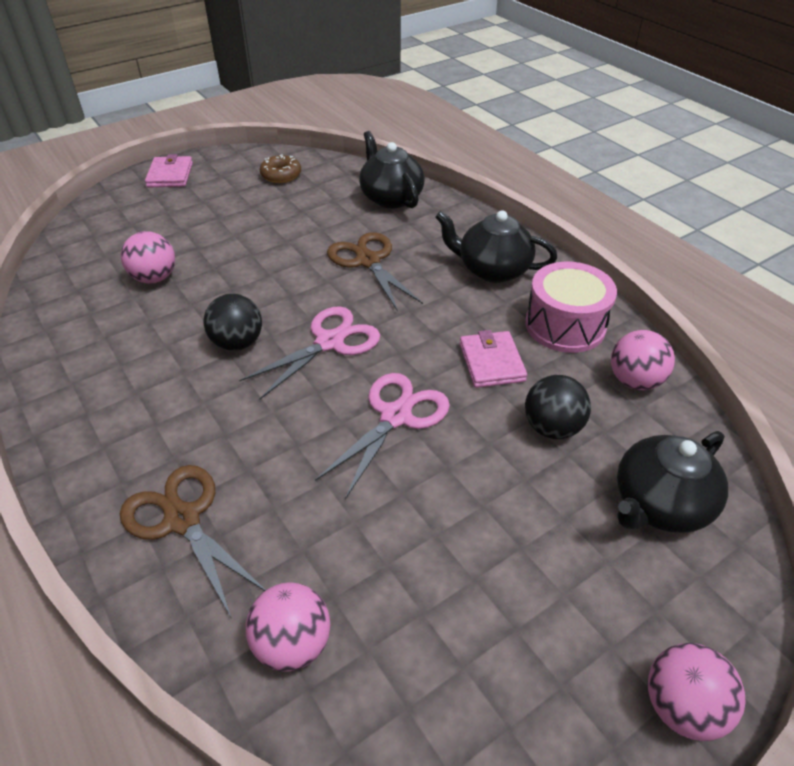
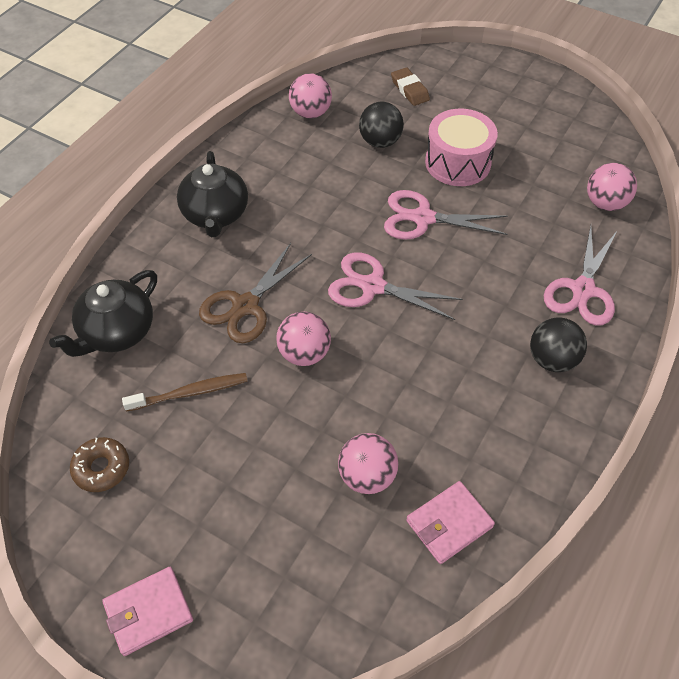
camera: 115 degrees left, 10 degrees up
(182, 520) = (583, 290): brown scissors -> pink scissors
(237, 343) = (412, 349): black ball -> black ball (552, 359)
(306, 217) = (190, 393): none -> brown toothbrush
(491, 362) = (336, 185): pink wallet -> pink wallet (449, 524)
(565, 325) = (269, 156): pink drum -> pink drum (458, 162)
(659, 504) = (409, 90): black teapot -> brown eraser
(682, 706) = (519, 70): pink ball -> pink ball (304, 353)

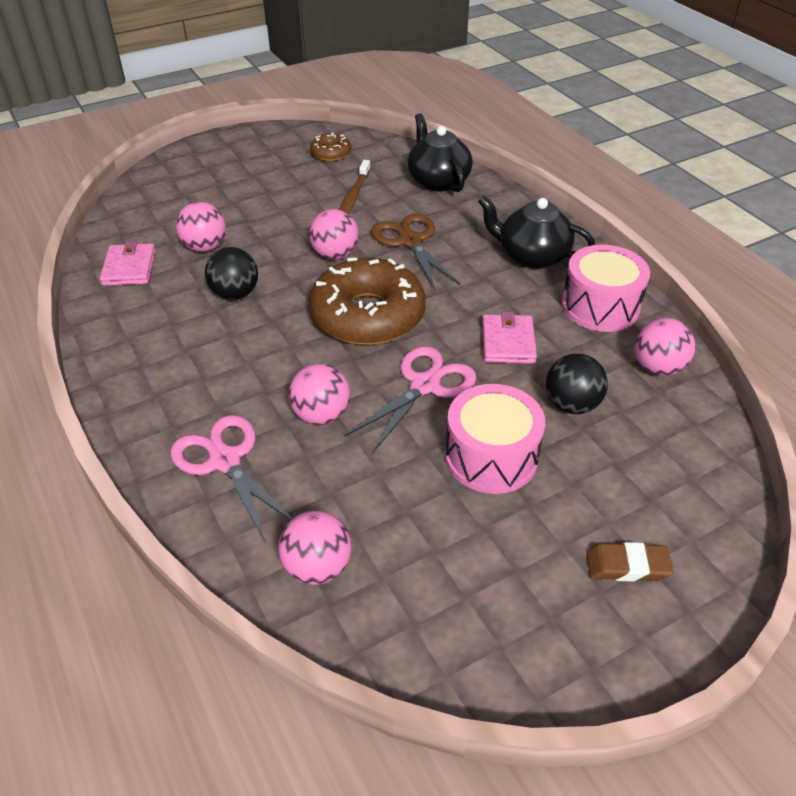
camera: 120 degrees right, 10 degrees down
(148, 612) = (222, 148): pink wallet -> pink wallet (508, 342)
(260, 156) = (600, 306): none -> pink drum
(372, 286) = (368, 315): pink scissors -> brown donut
(409, 90) = (664, 478): brown eraser -> brown eraser (627, 566)
(498, 260) = (321, 415): none -> pink ball
(552, 359) = (181, 391): black ball -> black ball (235, 294)

